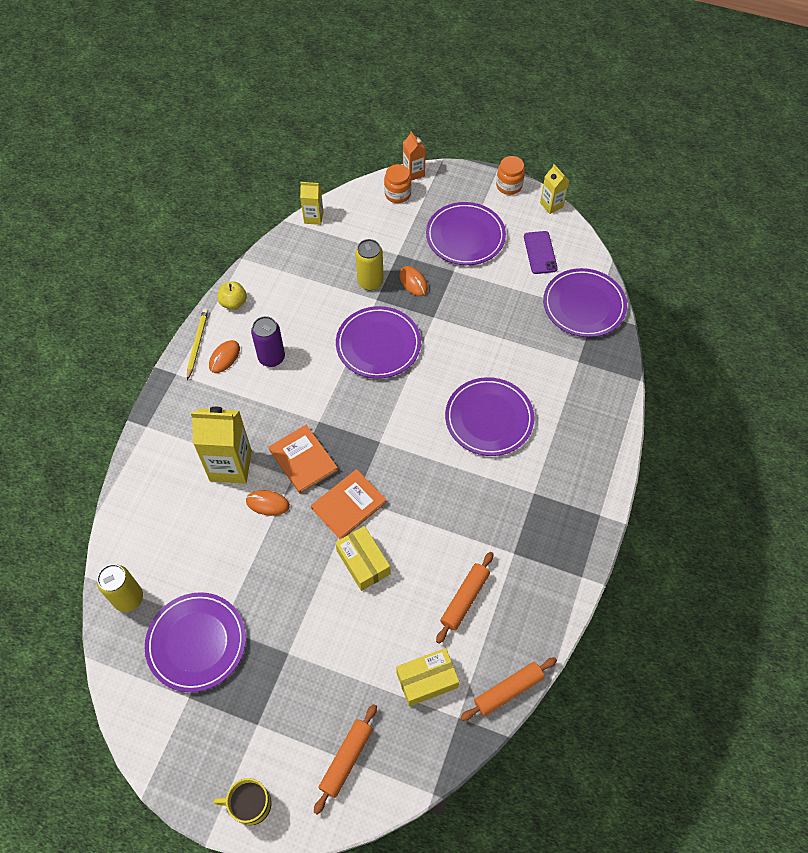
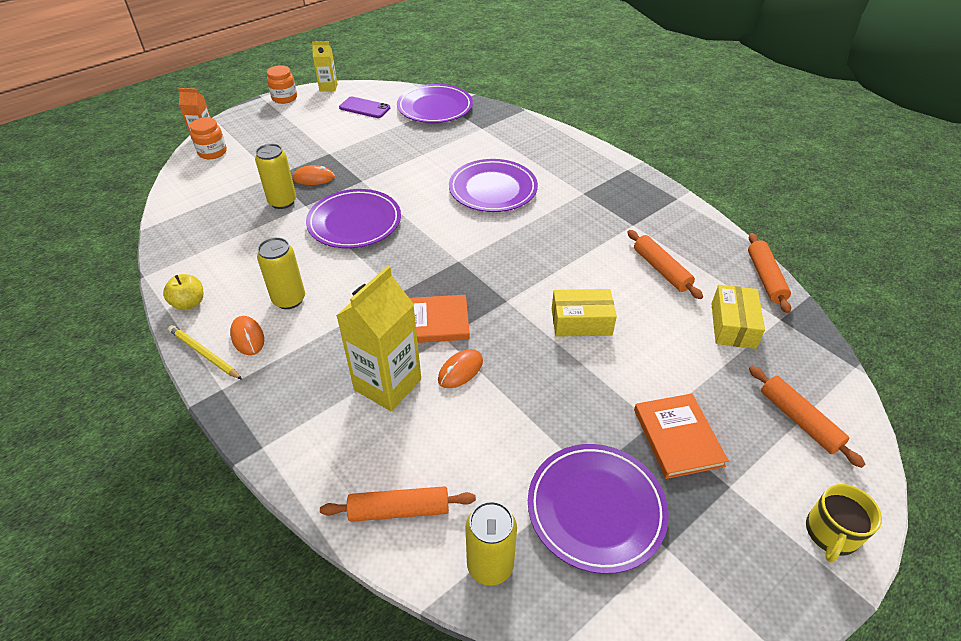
camera: 60 degrees left, 15 degrees down
(141, 528) = (399, 509): none -> orange rolling pin
(271, 357) = (289, 299): purple can -> yellow can
(313, 217) = (166, 209): yellow carton -> none
(348, 505) = (510, 308): orange book -> orange book (677, 437)
(465, 236) = (303, 135): purple plate -> none

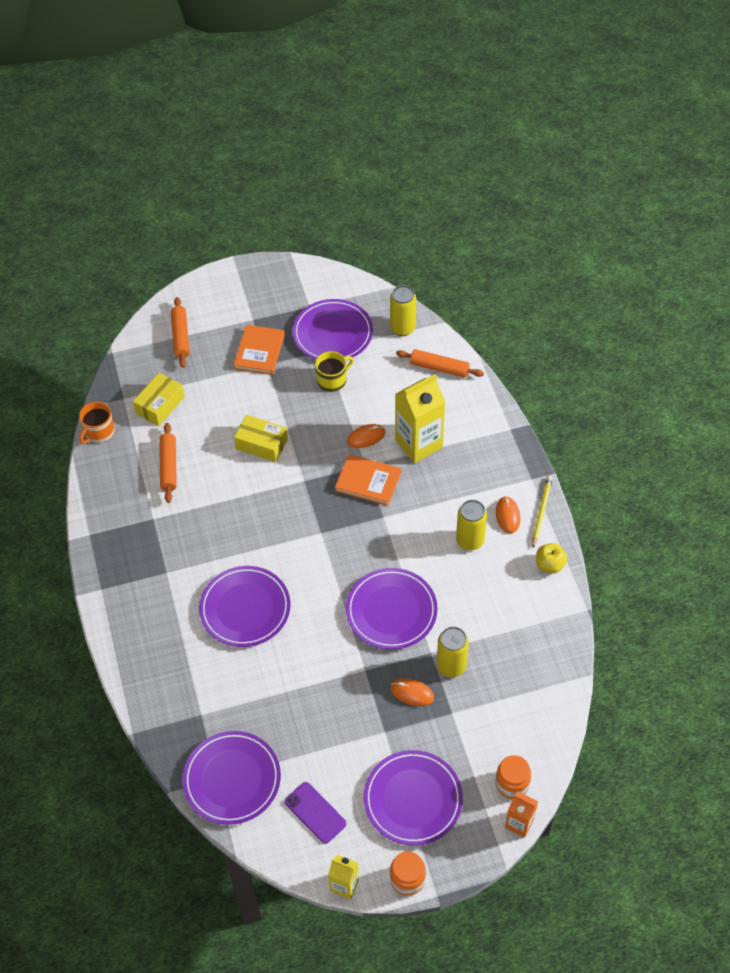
camera: 155 degrees left, 10 degrees up
(204, 354) = (541, 511): yellow pencil -> yellow pencil turned 135 degrees counterclockwise
(292, 128) = (413, 799): none -> purple plate
(765, 278) = (99, 432): orange rolling pin -> orange mug
(831, 533) = (222, 284): yellow mug -> yellow mug (332, 380)

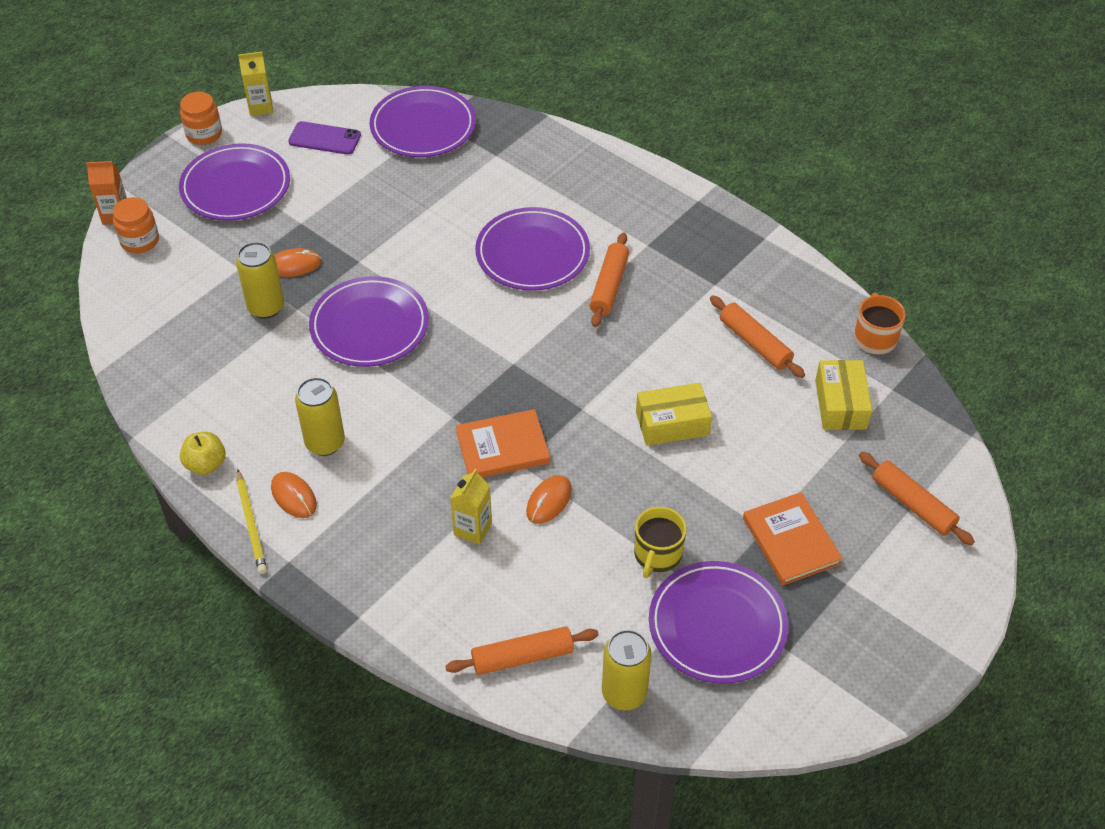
camera: 145 degrees right, 5 degrees down
(218, 555) = (609, 286): none -> orange rolling pin
(419, 443) = (472, 529): yellow carton -> yellow carton, size x0.54

